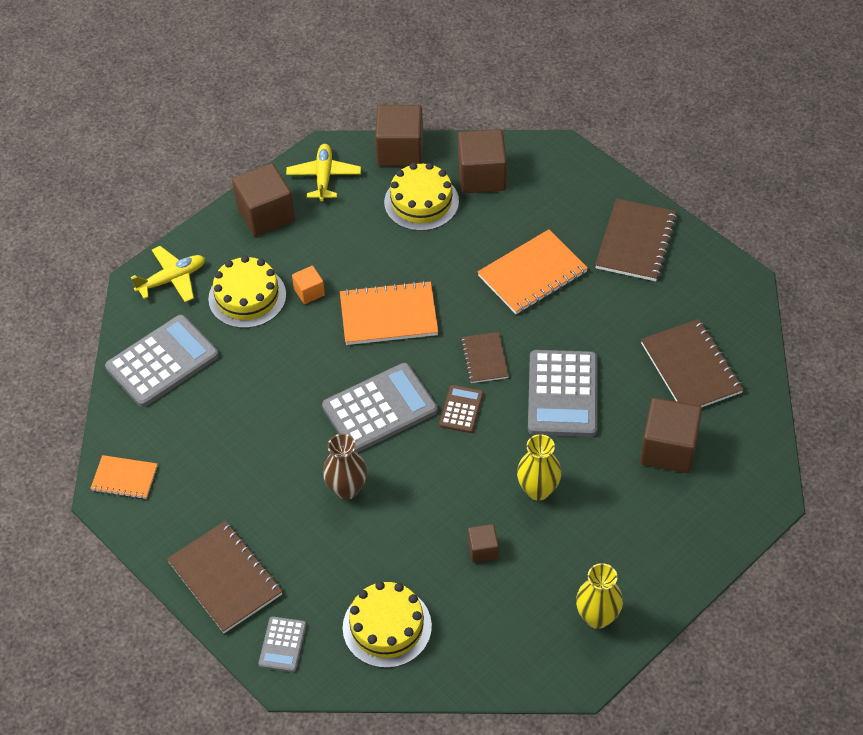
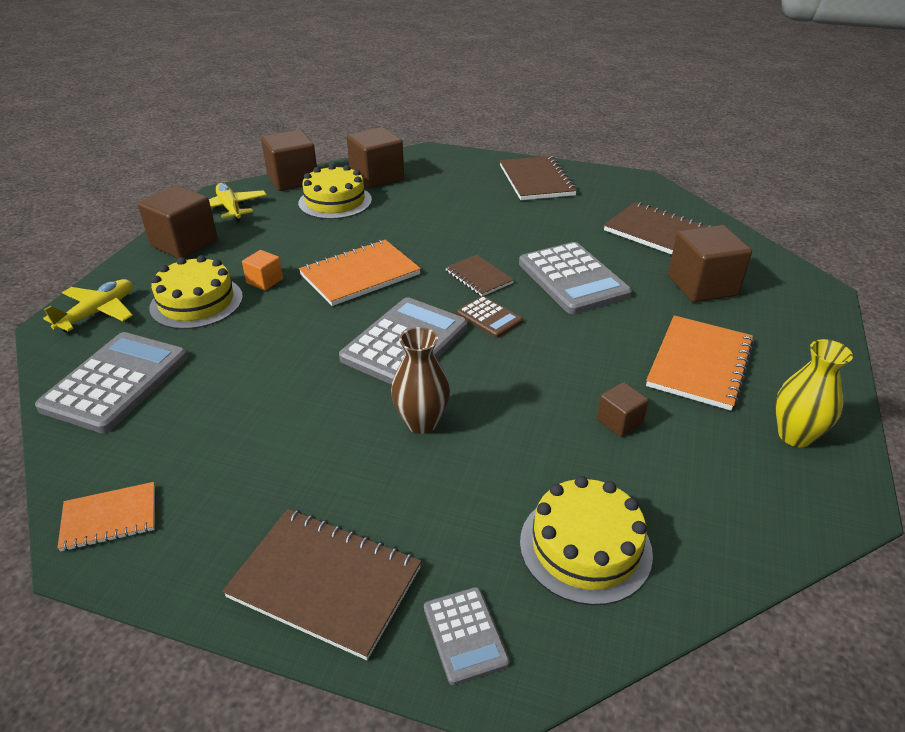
camera: 30 degrees left, 15 degrees down
(461, 409) = (489, 317): brown calculator -> brown calculator turned 150 degrees clockwise
(532, 274) = (471, 217): orange notebook -> orange notebook (700, 364)
(538, 490) = (622, 352): yellow vase -> none

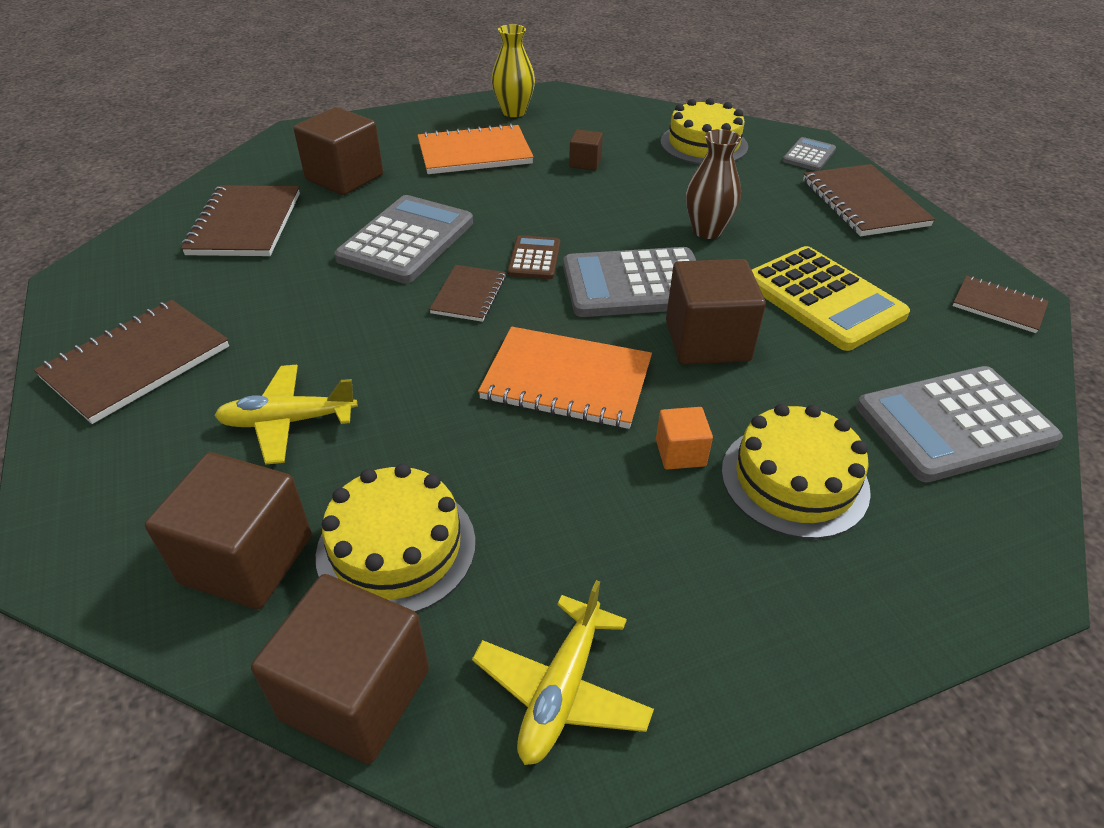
camera: 130 degrees left, 5 degrees up
(98, 312) = (945, 561): yellow plane -> yellow plane (288, 421)
(110, 518) = (998, 306): orange notebook -> brown notebook
(184, 243) = (724, 639): brown cube -> brown cube (707, 341)
(267, 420) = (823, 299): none -> yellow calculator

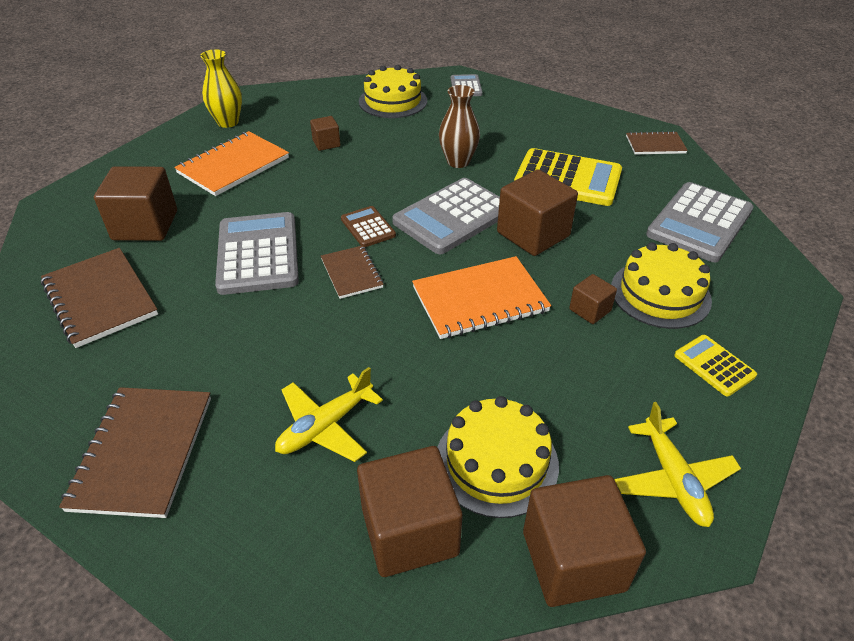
camera: 35 degrees left, 0 degrees up
(680, 453) = (590, 310): orange cube -> brown cube
(769, 599) = (714, 365): none -> yellow calculator
(863, 203) = (528, 108): brown notebook -> none

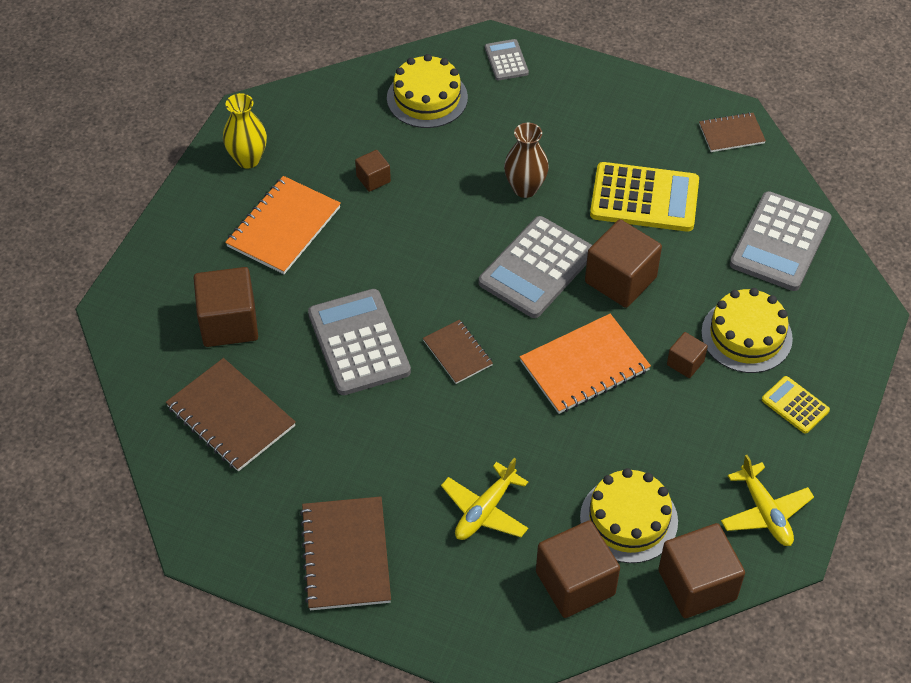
camera: 10 degrees left, 10 degrees up
(368, 227) = (455, 294): brown calculator -> none

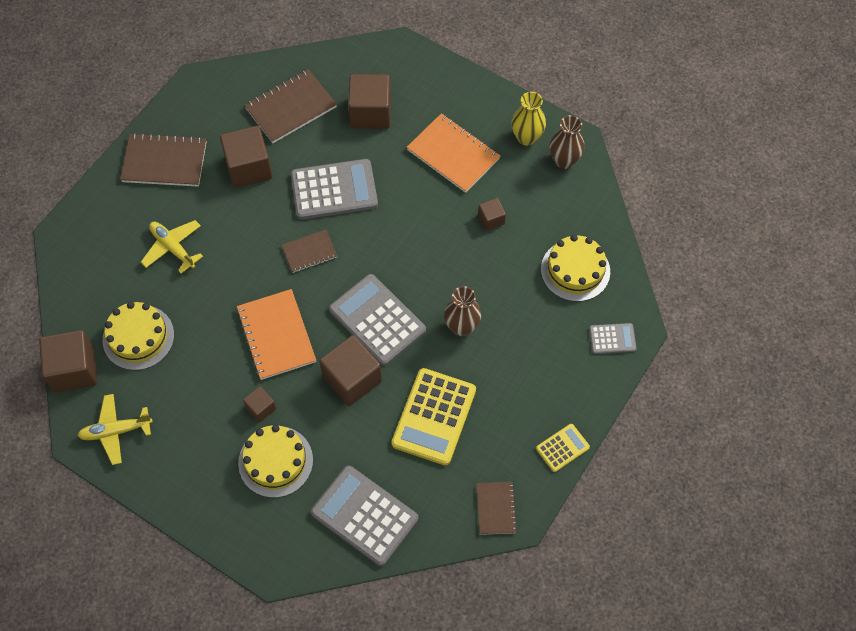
camera: 100 degrees right, 10 degrees up
(277, 121) = (564, 160): none -> brown vase
(575, 583) = (100, 293): brown cube -> brown cube (249, 168)
(795, 405) = (201, 480): yellow calculator -> yellow calculator (562, 448)

